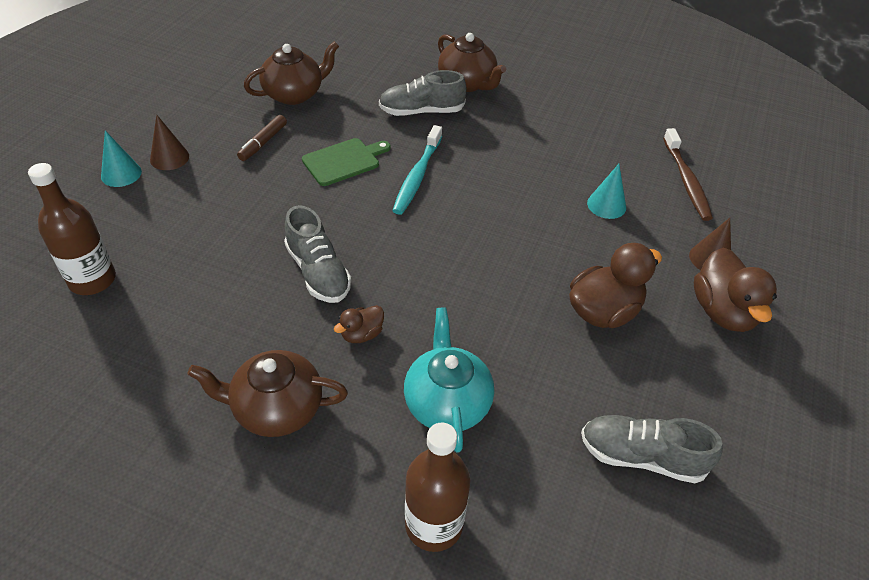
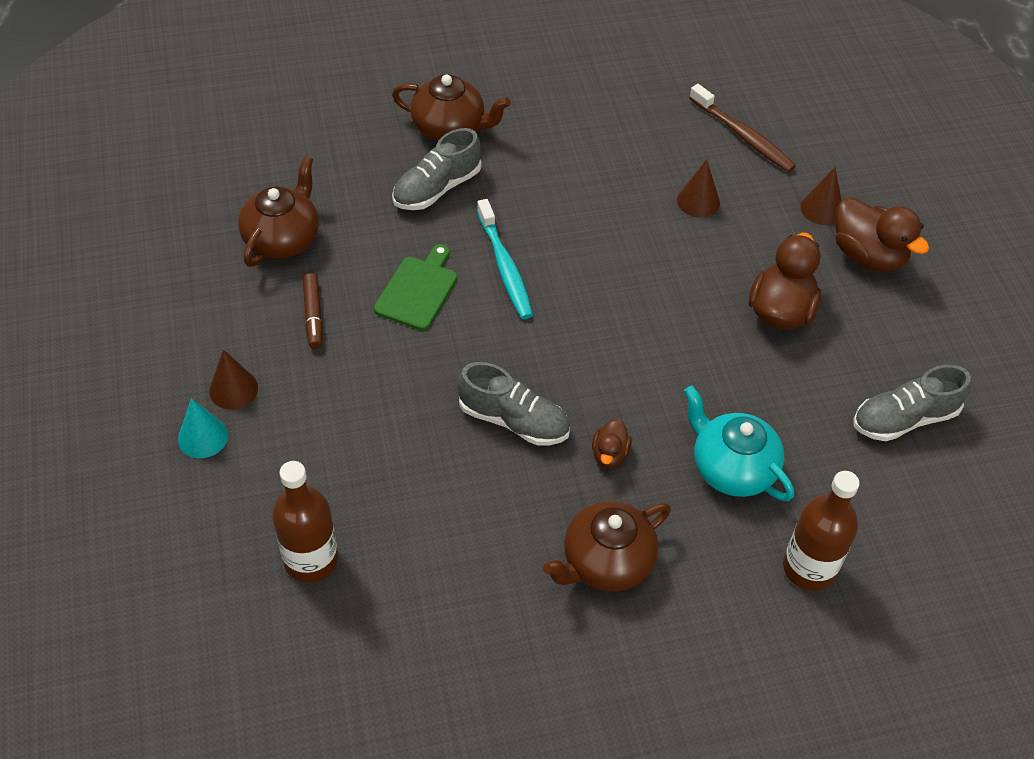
camera: 35 degrees left, 5 degrees up
(606, 205) = (698, 201): turquoise cone -> brown cone

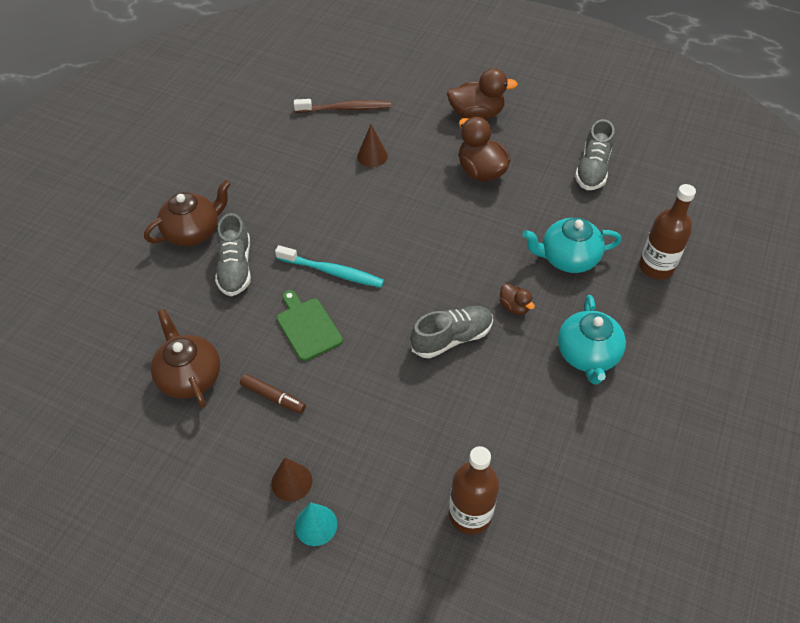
camera: 50 degrees left, 0 degrees up
(606, 562) = (587, 355): brown teapot -> turquoise teapot
(822, 209) = (428, 111): brown cone -> none

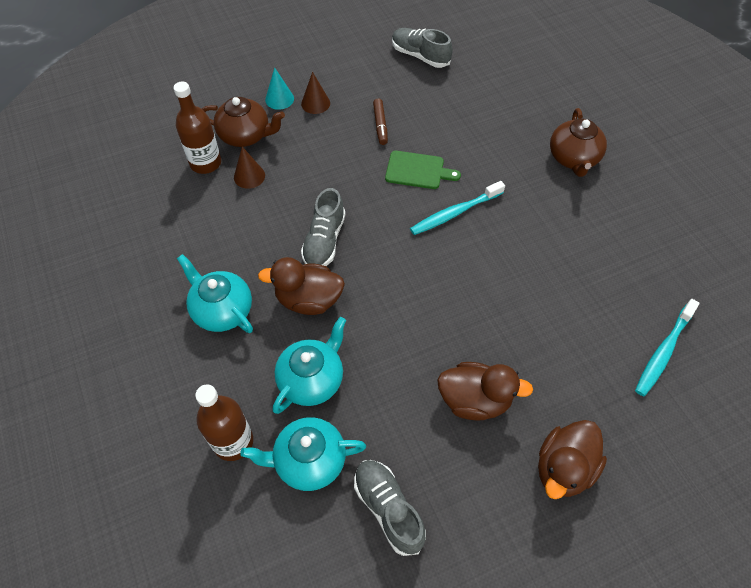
camera: 130 degrees right, 5 degrees up
(190, 376) = (436, 97): brown teapot -> brown teapot (245, 135)
(235, 268) = (512, 162): grey shoe -> grey shoe (420, 56)
(273, 397) = (380, 125): brown marker -> brown marker turned 75 degrees counterclockwise
(345, 109) = (663, 352): brown toothbrush -> turquoise toothbrush
(372, 156) = (570, 326): brown cone -> brown cone (249, 176)
(514, 307) = (308, 300): brown duck -> brown duck, size x1.92
(616, 221) = (309, 460): none -> turquoise teapot

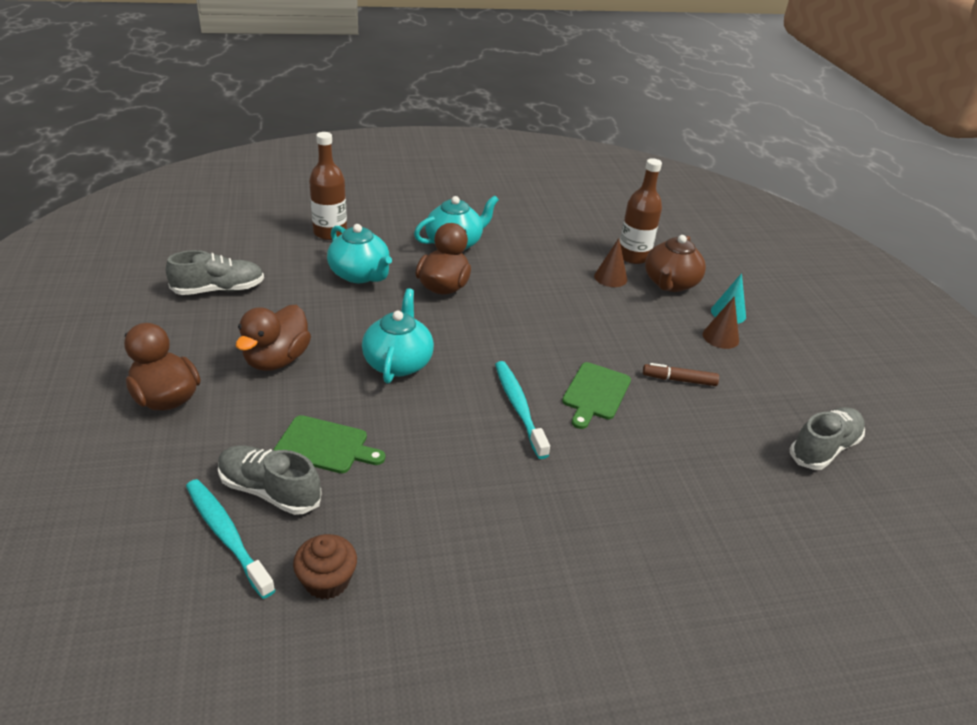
camera: 100 degrees right, 20 degrees down
(309, 460) = (289, 261): turquoise teapot -> turquoise teapot (398, 362)
(324, 241) = (511, 307): grey shoe -> grey shoe (269, 490)
(554, 323) = (325, 445): none -> green cutting board
(573, 158) = (588, 562): brown teapot -> none
(661, 281) = (327, 580): none -> brown cupcake

